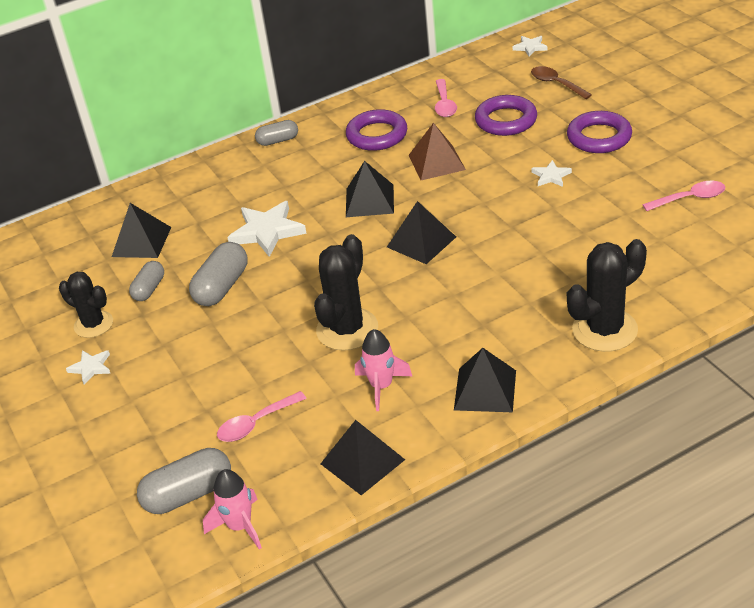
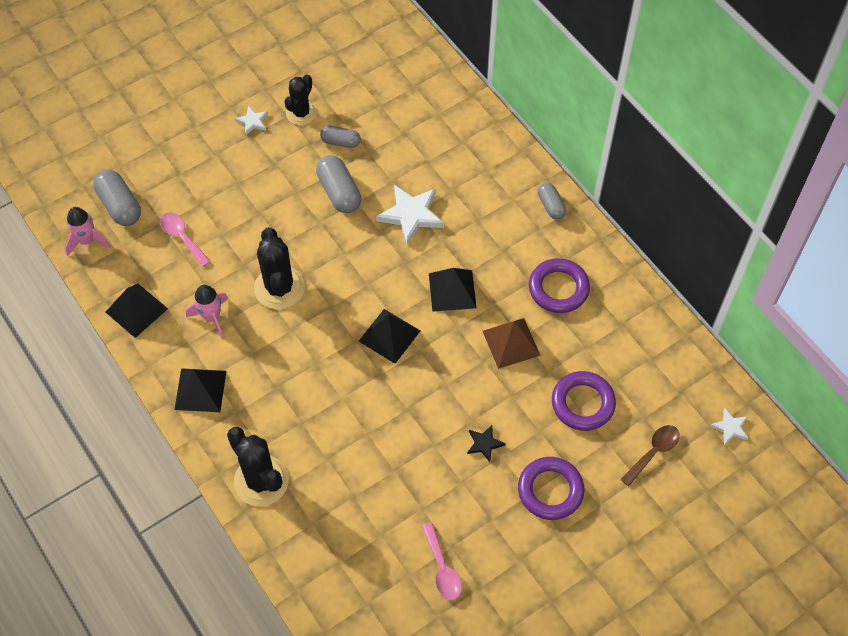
camera: 80 degrees right, 20 degrees up
(141, 242) = (402, 125): black pyramid -> none
(222, 287) = (339, 192): grey capsule -> grey capsule turned 45 degrees clockwise
(347, 329) = (279, 288): black cactus -> black cactus turned 60 degrees clockwise
(444, 104) = (613, 346): pink spoon -> none
(551, 176) = (484, 444): white star -> black star

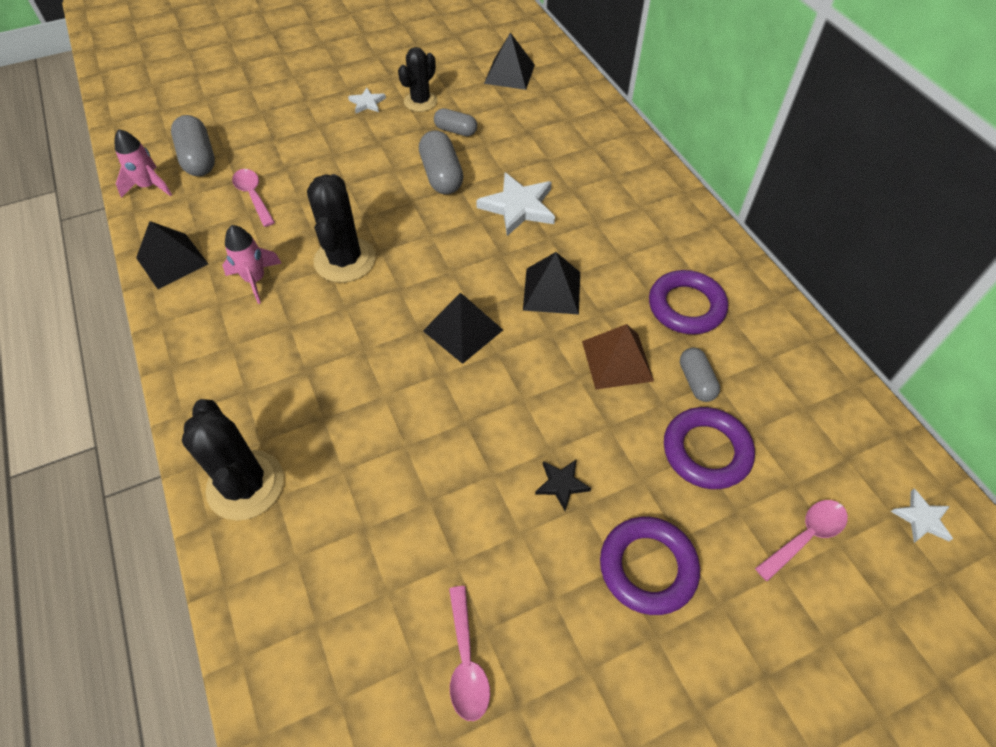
camera: 10 degrees right, 5 degrees down
(200, 390) = (210, 358): black pyramid -> black pyramid (509, 74)
(551, 206) = (685, 218): grey capsule -> grey capsule (696, 381)
(653, 452) = (805, 536): brown spoon -> pink spoon

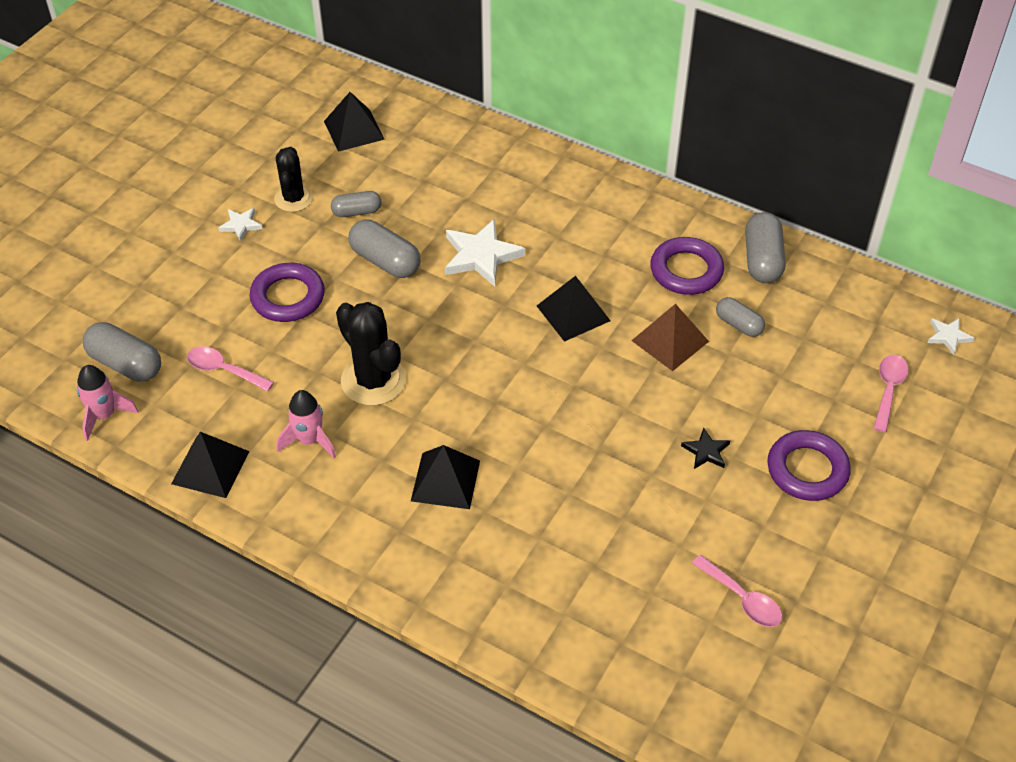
camera: 35 degrees left, 5 degrees down
(246, 485) = (474, 592): black cactus -> none
(463, 330) = (531, 383): black pyramid -> black pyramid (445, 480)
(706, 451) = (784, 371): purple ring -> purple ring (288, 297)
(769, 334) = (762, 260): none -> grey capsule

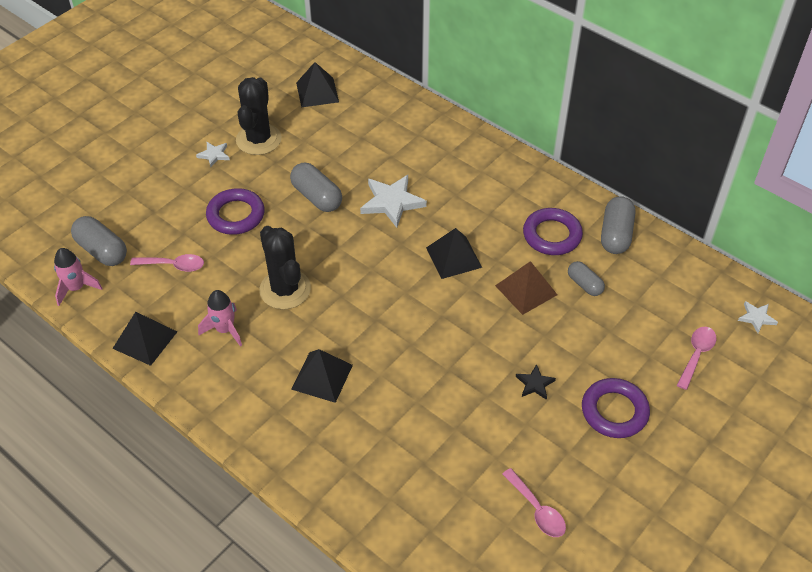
camera: 10 degrees right, 0 degrees up
(224, 370) = (173, 265): pink spoon -> pink spoon turned 150 degrees clockwise
(293, 198) = (259, 139): black cactus -> black cactus, size x1.51
(357, 212) = (304, 156): grey capsule -> none

